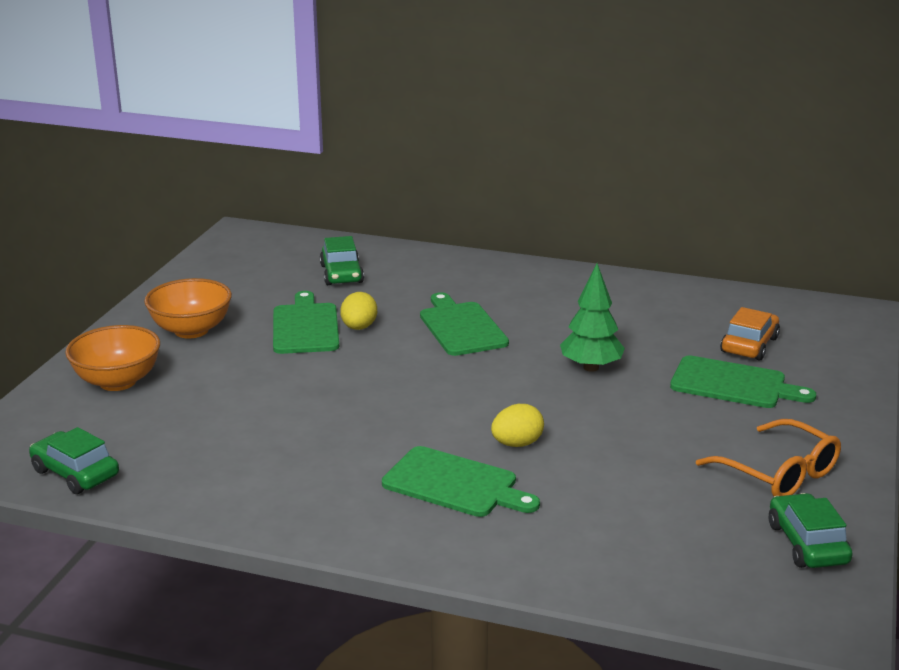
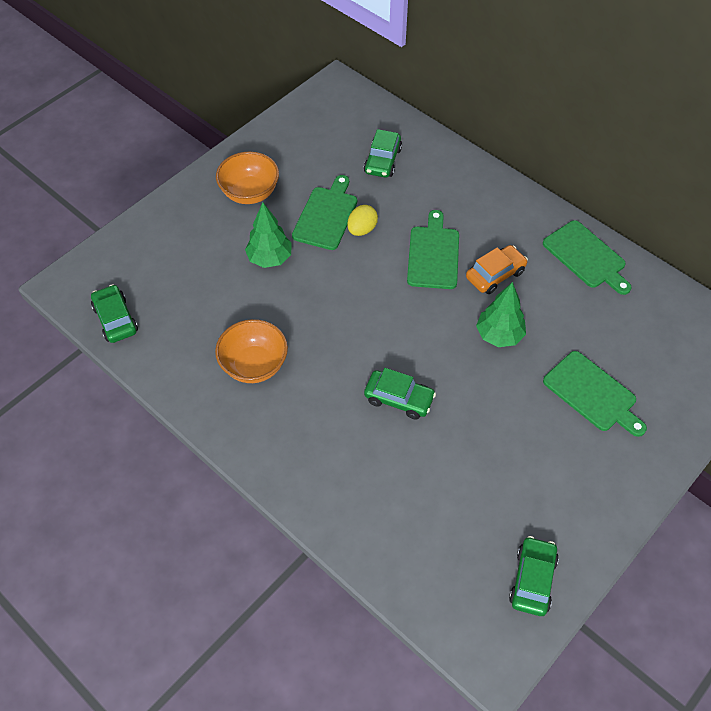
camera: 25 degrees right, 30 degrees up
(117, 382) = (179, 234): orange bowl -> orange bowl (254, 365)
(258, 374) = (270, 258): none -> green tree
(455, 484) = (335, 423): green cutting board -> green cutting board (586, 257)
(517, 444) = (399, 399): yellow egg -> green car
(749, 345) = (635, 353): orange car -> orange car (495, 274)
(779, 473) = (560, 503): orange glasses -> none

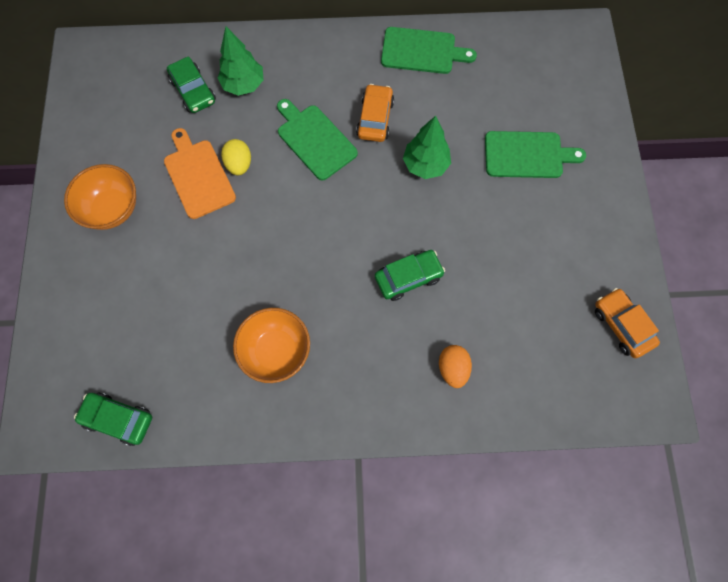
camera: 45 degrees left, 15 degrees up
(270, 258) = (192, 252): green tree -> green tree (243, 85)
(326, 215) = (198, 176): green cutting board -> orange cutting board
(362, 486) = (452, 368): none -> orange egg
(532, 580) = (621, 325): green car -> orange car

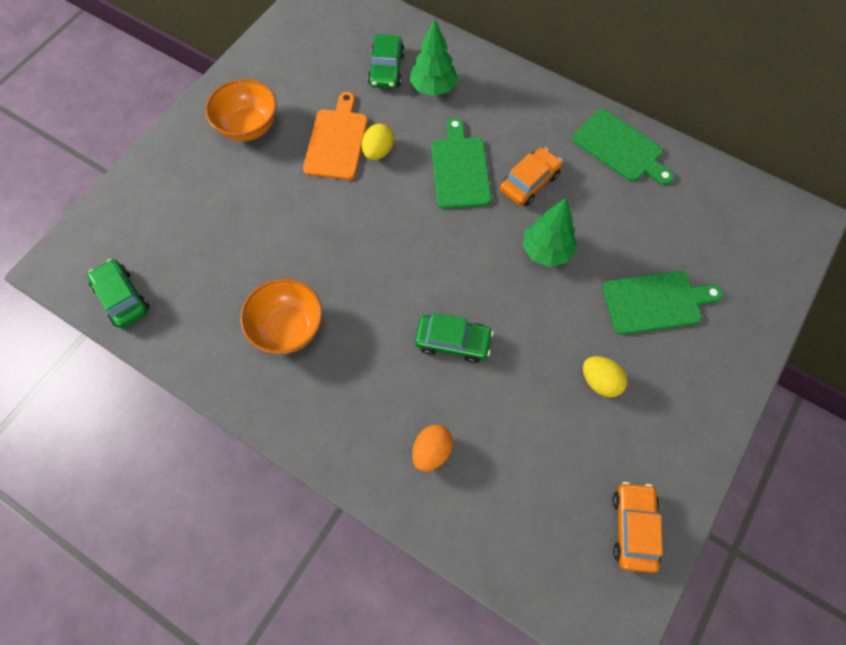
camera: 35 degrees right, 5 degrees down
(527, 155) = (655, 302): green cutting board -> green cutting board turned 45 degrees counterclockwise
(530, 238) = (600, 381): none -> yellow egg

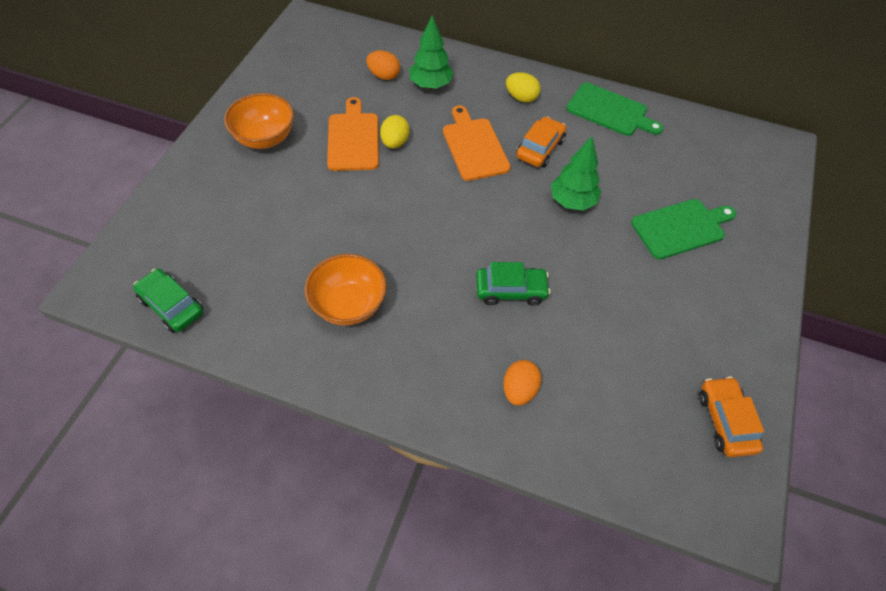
camera: 15 degrees left, 10 degrees down
(386, 69) = (384, 75): green car -> orange egg
(460, 169) = (474, 146): green cutting board -> orange cutting board
(600, 381) = (654, 301): yellow egg -> yellow egg (521, 97)

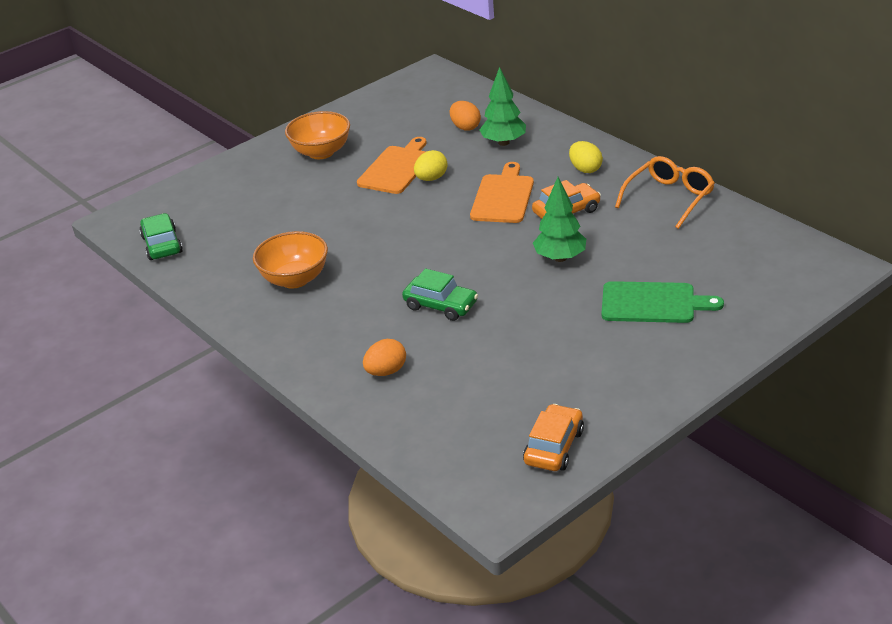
camera: 35 degrees right, 20 degrees down
(610, 111) = (669, 198): green cutting board -> orange glasses

